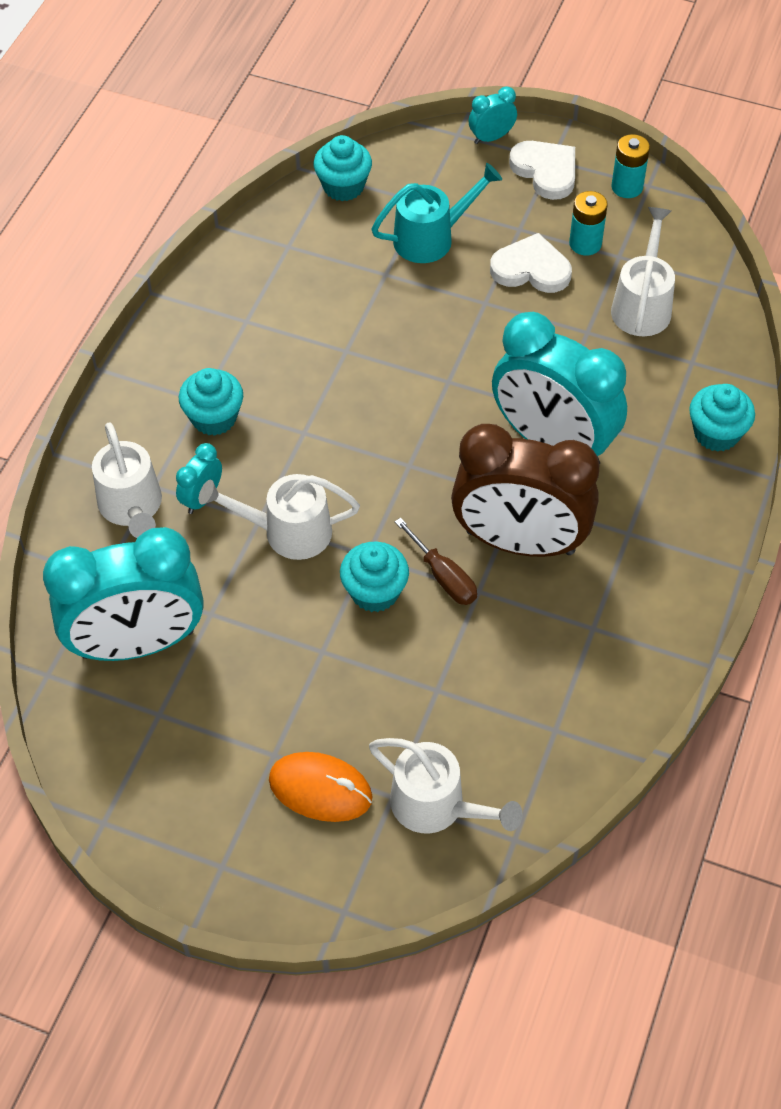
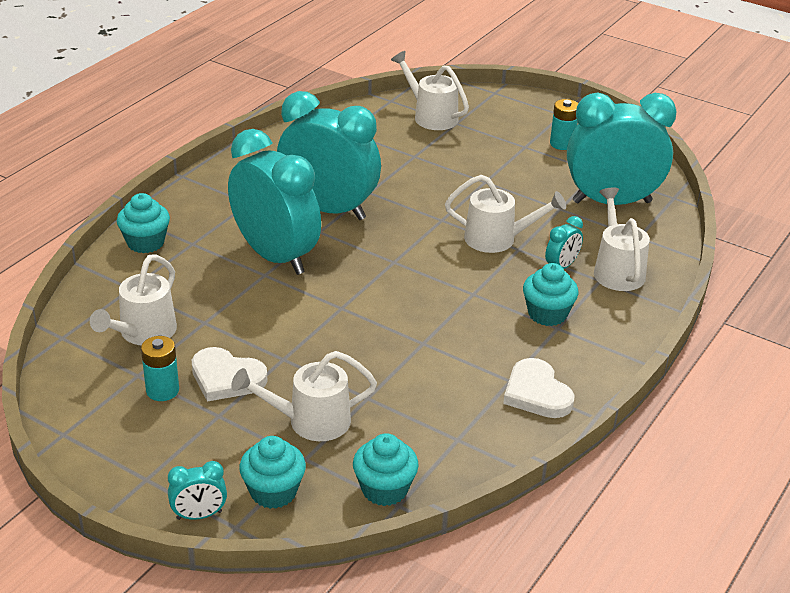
camera: 170 degrees left, 20 degrees down
(320, 789) = (498, 130): orange mouse -> none
(375, 592) = (441, 201): turquoise cupcake -> turquoise cupcake (273, 492)
(432, 237) = (309, 421): turquoise watering can -> white watering can
(443, 577) = (390, 201): brown screwdriver -> none
(520, 542) = (329, 209): brown clock -> turquoise clock
(545, 171) = (160, 467): white heart -> white heart (536, 393)
(627, 187) = (86, 435): turquoise battery -> turquoise battery (562, 144)

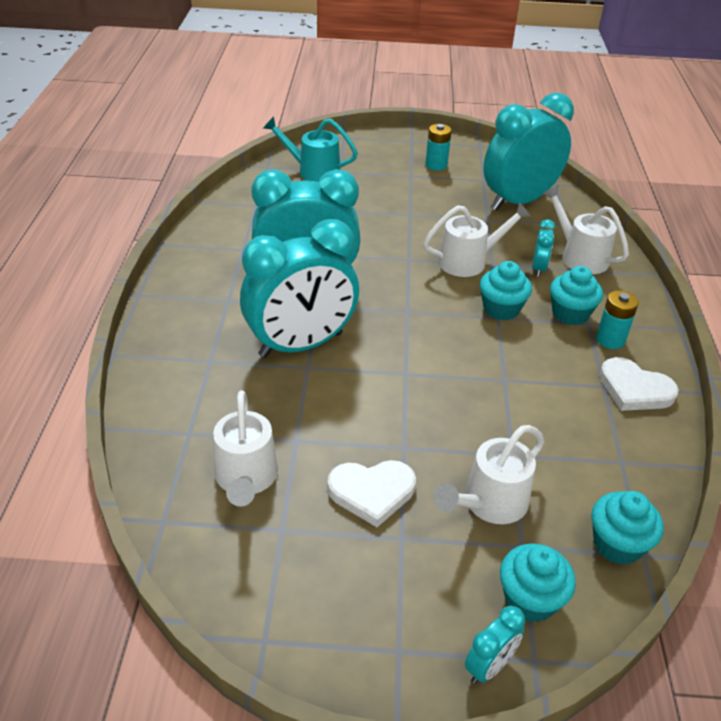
camera: 30 degrees left, 5 degrees up
(145, 243) = (162, 377): turquoise cupcake -> turquoise cupcake (501, 309)
(162, 390) = (323, 536): turquoise battery -> turquoise battery (610, 340)
(275, 256) = (301, 345): turquoise clock -> turquoise clock turned 135 degrees clockwise
(430, 116) = (312, 171): white watering can -> turquoise watering can

